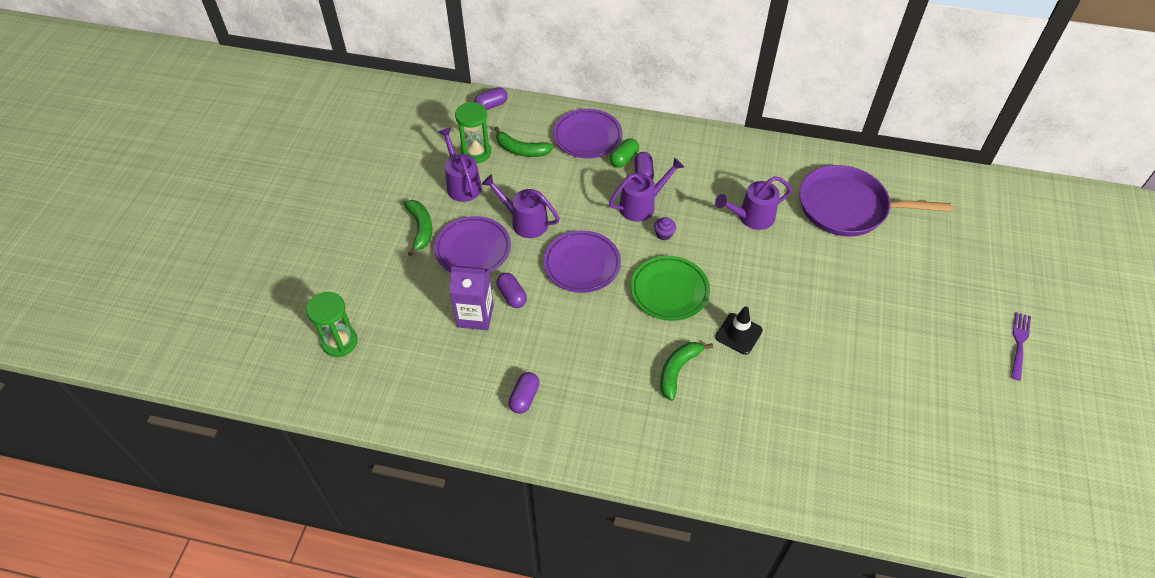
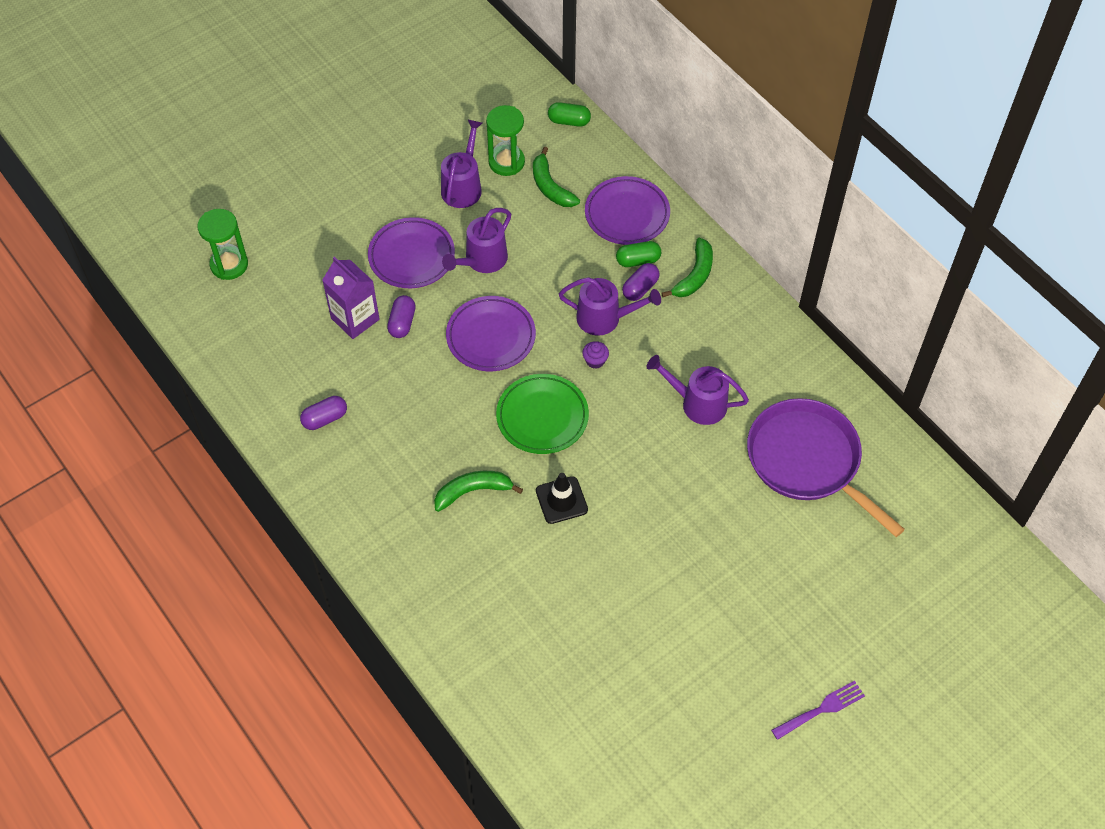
camera: 40 degrees right, 5 degrees up
(420, 228) = (387, 206): green banana -> green banana (694, 275)
(491, 105) = (569, 121): purple capsule -> green capsule
(524, 221) = (482, 261): purple watering can -> purple watering can turned 120 degrees counterclockwise

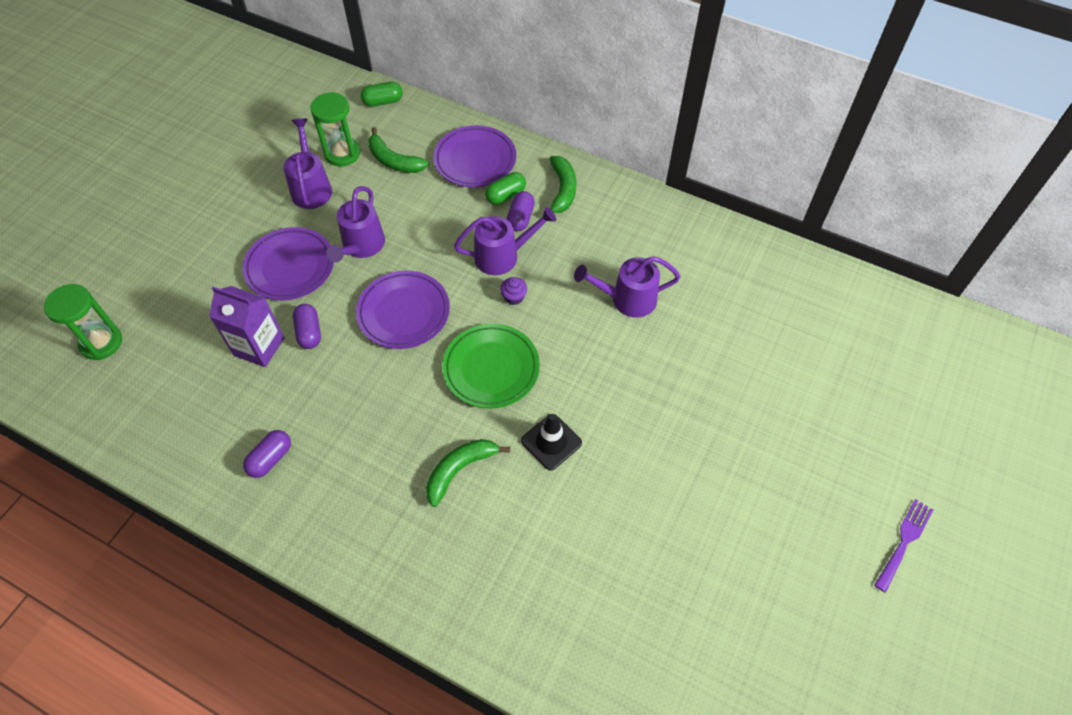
camera: 25 degrees left, 0 degrees up
(807, 461) = (751, 312): purple pan -> none

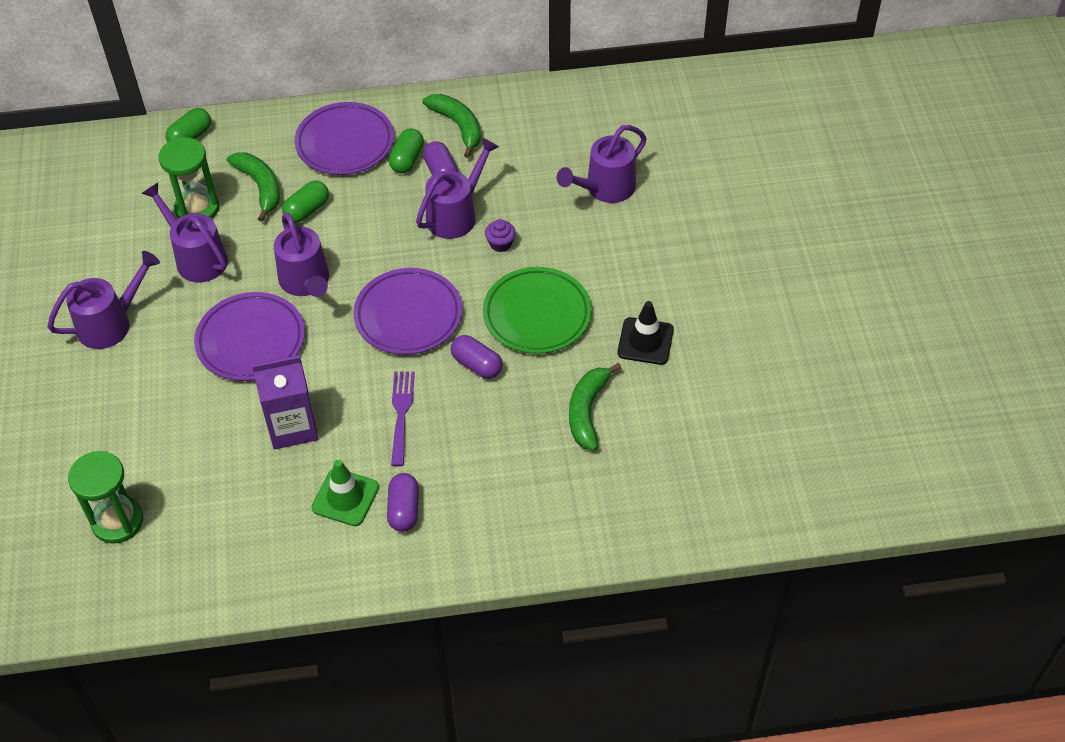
camera: 35 degrees left, 5 degrees down
(222, 202) = (111, 323): none -> purple watering can
(243, 422) = (345, 497): none -> green traffic cone
(309, 332) = (331, 385): purple capsule -> purple capsule (477, 365)
(394, 161) = (260, 187): green banana -> green banana turned 120 degrees counterclockwise
(408, 194) = (307, 210): none -> green capsule
(904, 541) = (980, 247): purple fork -> purple fork (401, 413)

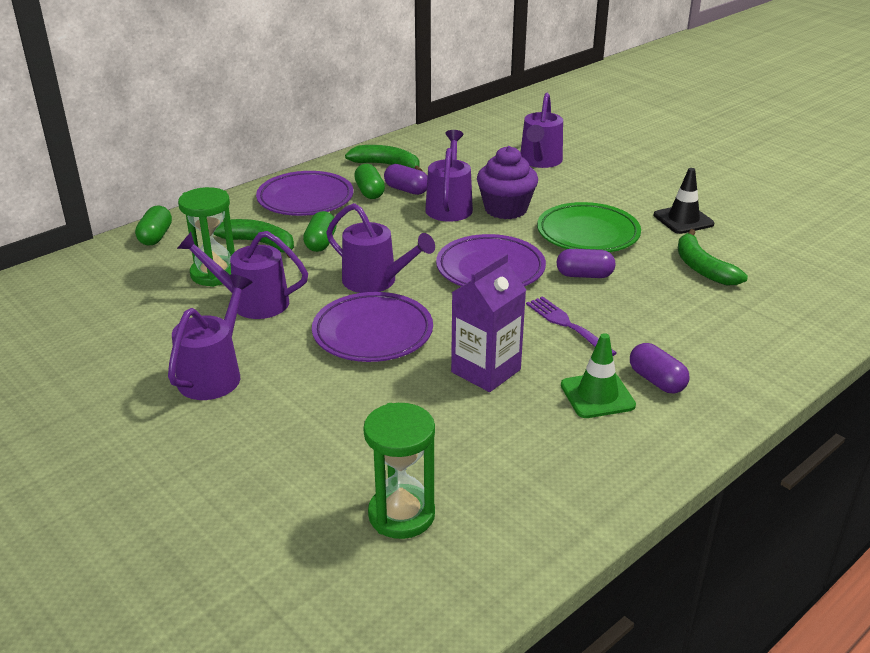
camera: 35 degrees left, 20 degrees down
(500, 244) = (506, 209): purple cupcake -> purple cupcake, size x2.10

